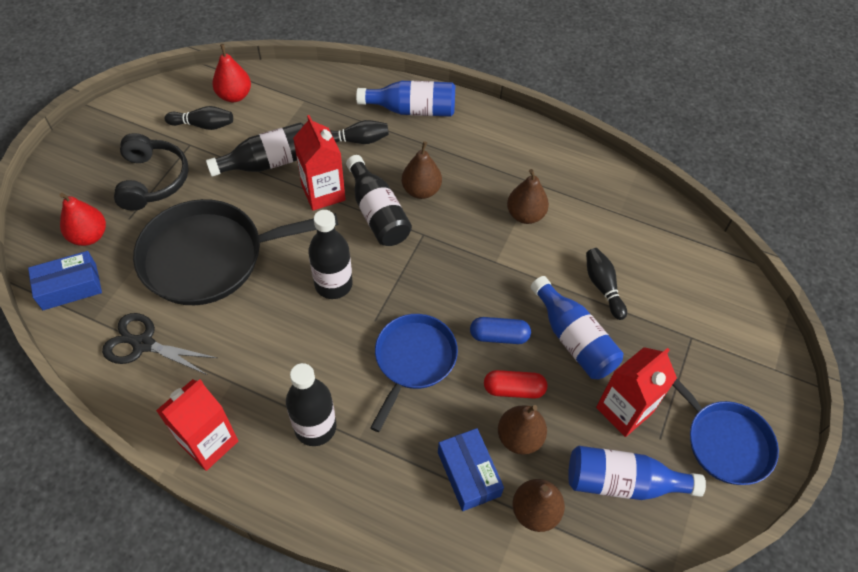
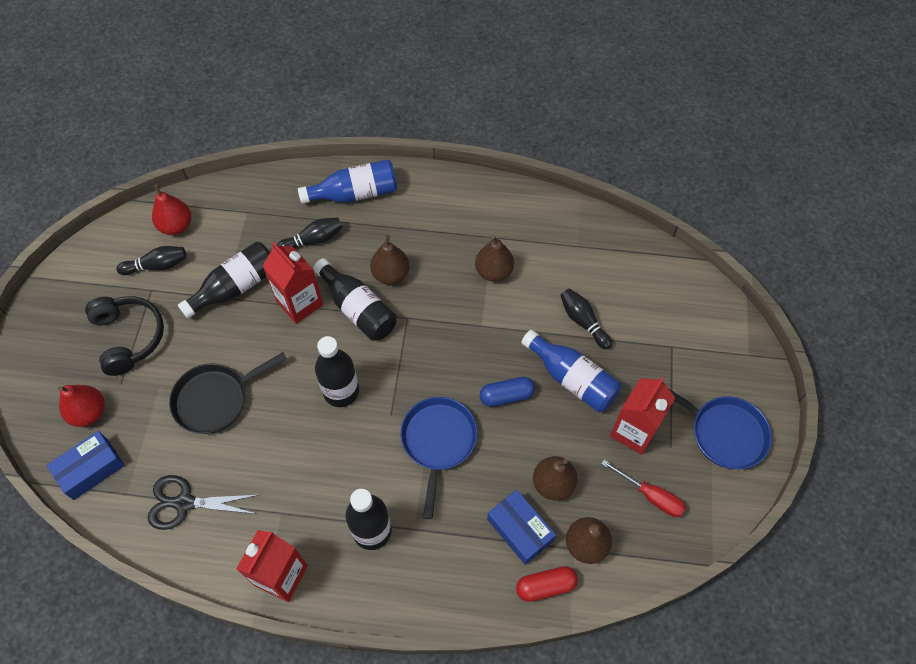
camera: 15 degrees left, 5 degrees up
(210, 257) = (215, 399): black pan -> black pan, size x0.63
(514, 389) = (534, 441): red capsule -> red capsule (545, 586)
(622, 482) = (650, 496): blue bottle -> red screwdriver

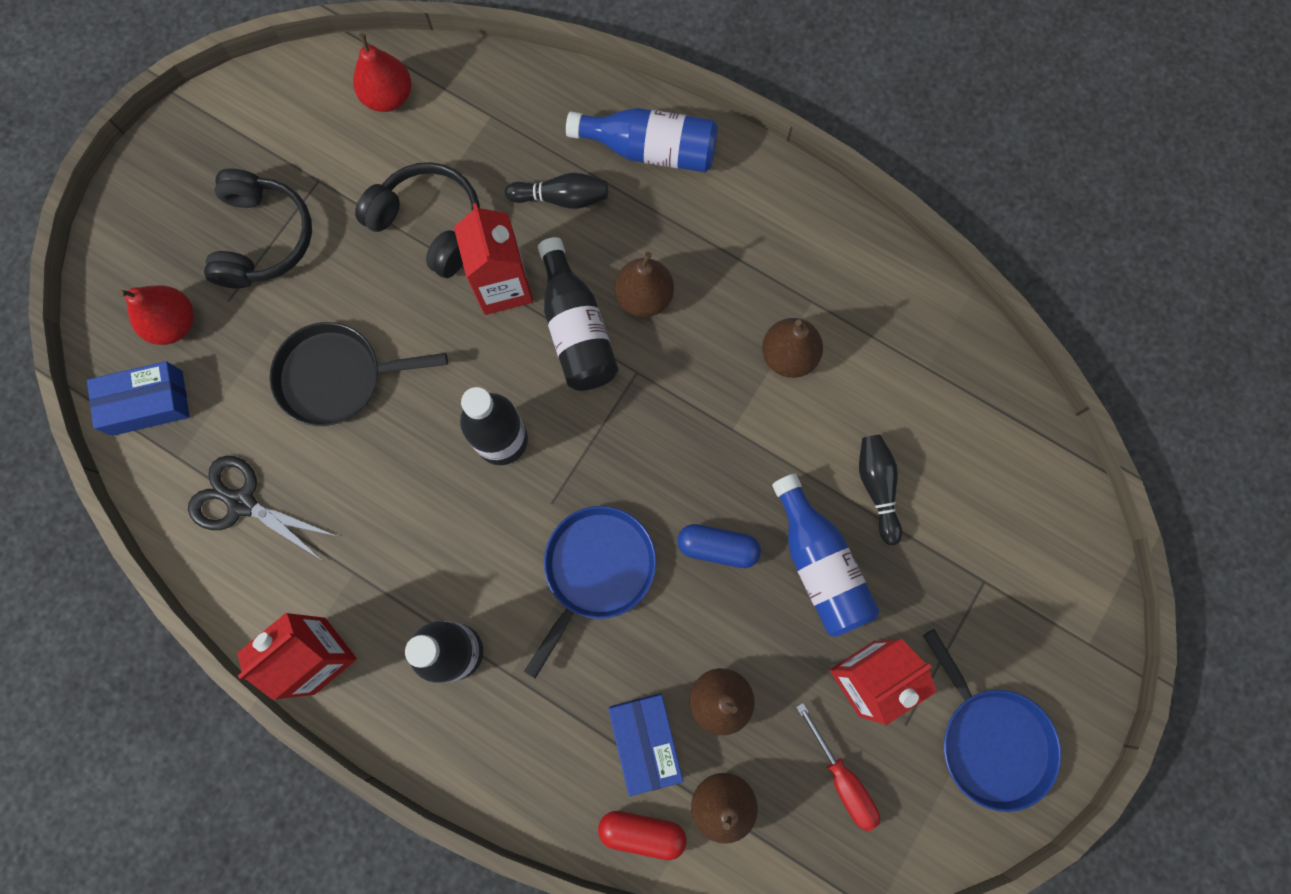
camera: 25 degrees right, 15 degrees up
(157, 266) = (340, 147): black bowling pin -> none
(236, 287) = (429, 224): black bottle -> black headphones

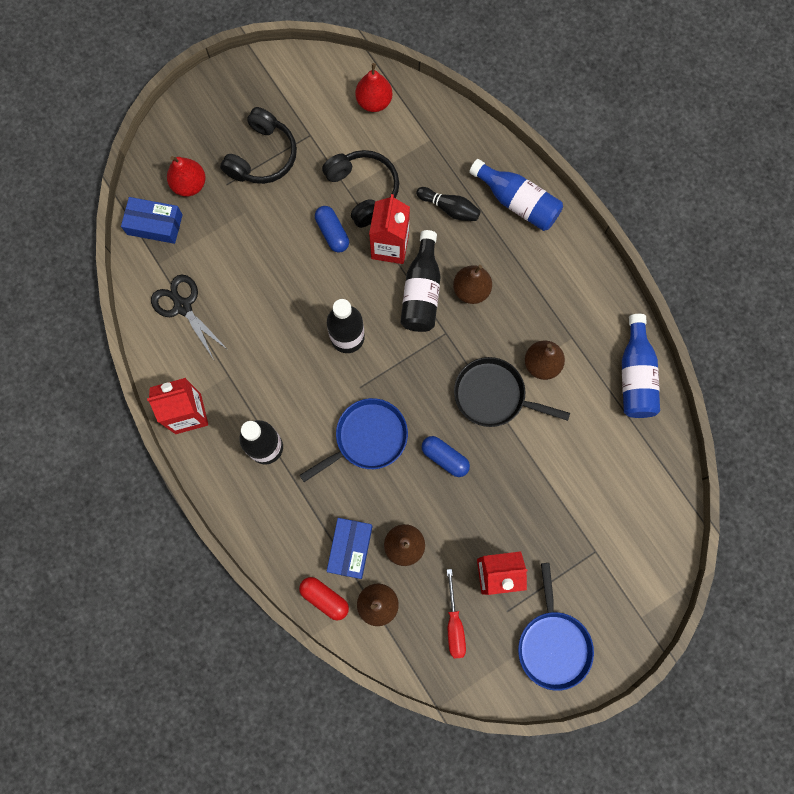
camera: 25 degrees right, 0 degrees up
(337, 377) = (269, 257): black pan -> black pan (493, 395)
(412, 302) = (332, 233): none -> blue capsule
(819, 565) = (500, 496): blue bottle -> blue bottle (635, 375)
(877, 487) = (557, 466): black bowling pin -> none

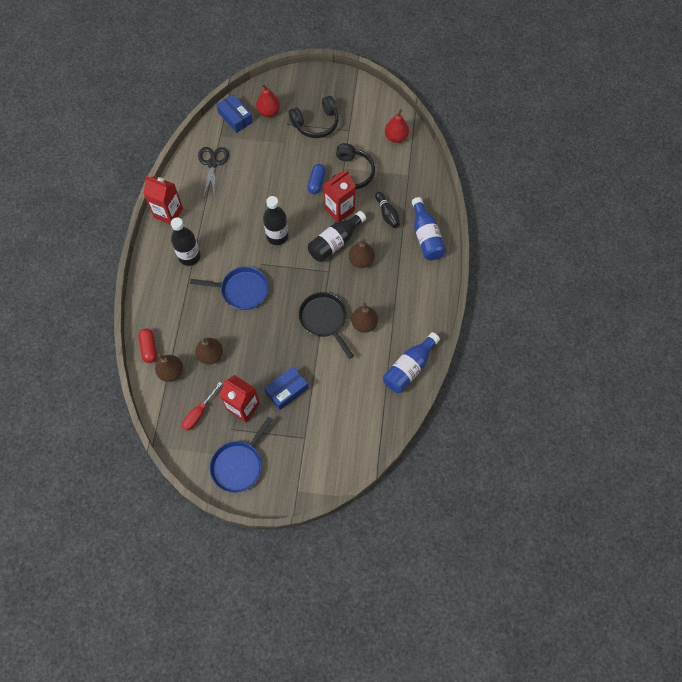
camera: 40 degrees right, 10 degrees down
(350, 549) = (183, 335): blue box -> blue box (287, 390)
(445, 458) = (271, 330): blue capsule -> none

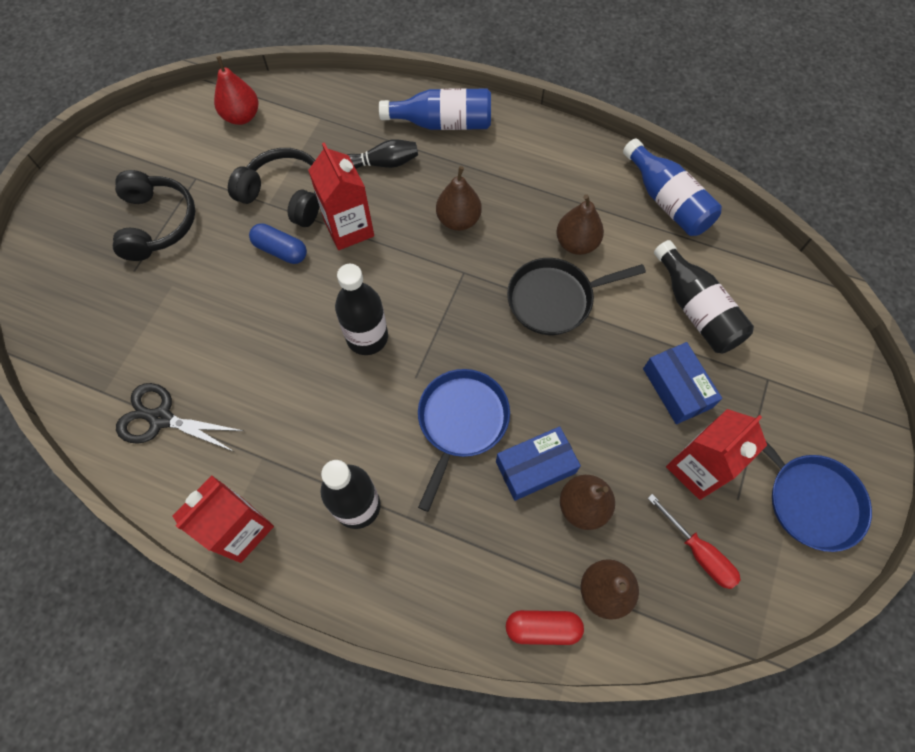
camera: 75 degrees left, 0 degrees up
(235, 117) = (74, 355): blue box -> blue box (535, 467)
(268, 111) = (91, 294): red pear -> none
(335, 242) = (411, 250): black bottle -> black bottle (696, 310)

